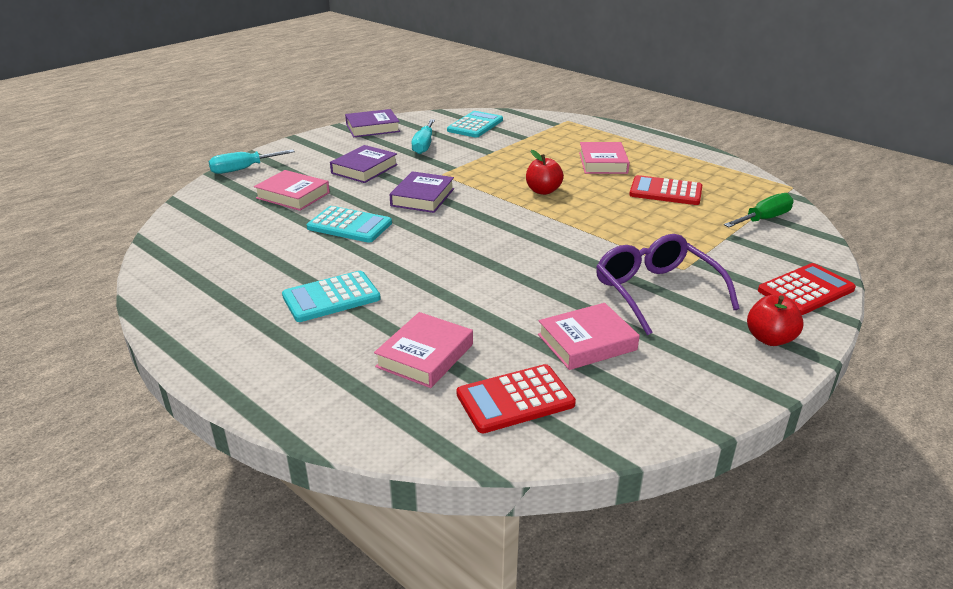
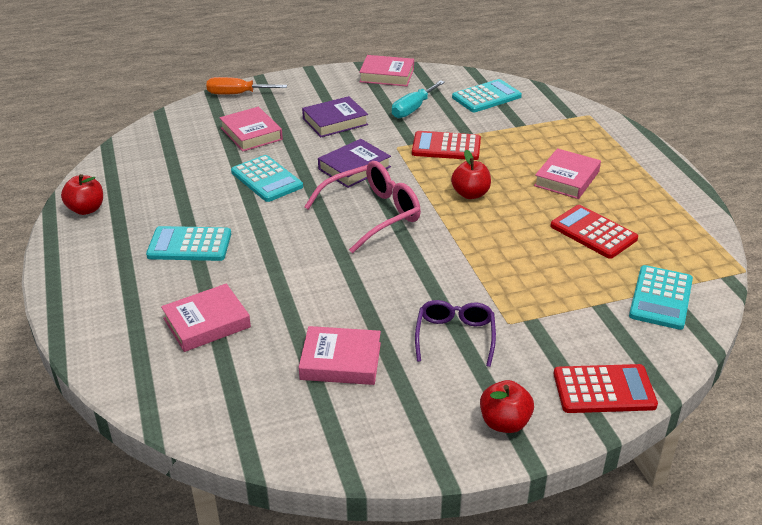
camera: 30 degrees right, 5 degrees up
(178, 300) = (86, 209): none -> red apple
(243, 169) = (237, 94): turquoise screwdriver -> orange screwdriver
(372, 128) = (387, 75): purple book -> pink book
(479, 225) = (373, 214): none -> pink glasses
(515, 399) = (233, 387): red calculator -> red calculator (446, 147)
(655, 291) = (455, 336): purple glasses -> purple glasses, size x0.66
(763, 219) = (661, 298): green screwdriver -> turquoise calculator

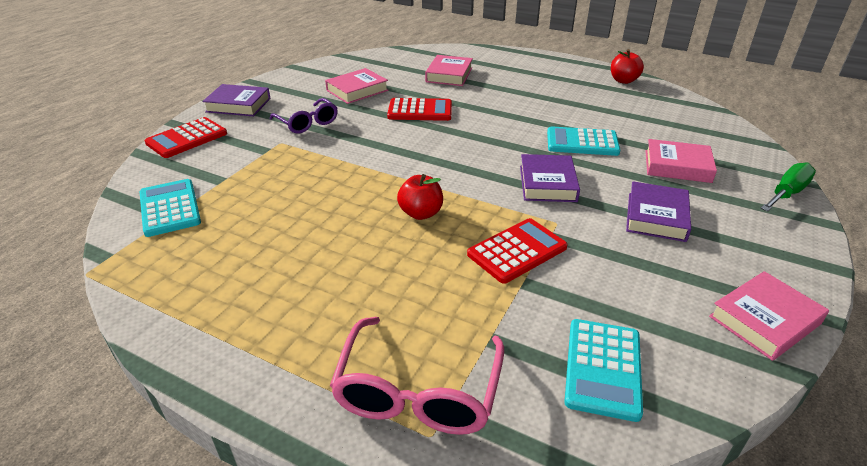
camera: 135 degrees right, 0 degrees up
(189, 245) = (532, 93): turquoise calculator -> none
(237, 94) = (787, 193): orange screwdriver -> green screwdriver
(373, 214) = (467, 158): pink glasses -> pink glasses (418, 392)
(413, 109) = (633, 282): turquoise screwdriver -> none
(504, 423) = (238, 105): red apple -> purple book
(566, 178) = (349, 284): pink book -> none
(593, 232) = (269, 236): red calculator -> red calculator (420, 111)

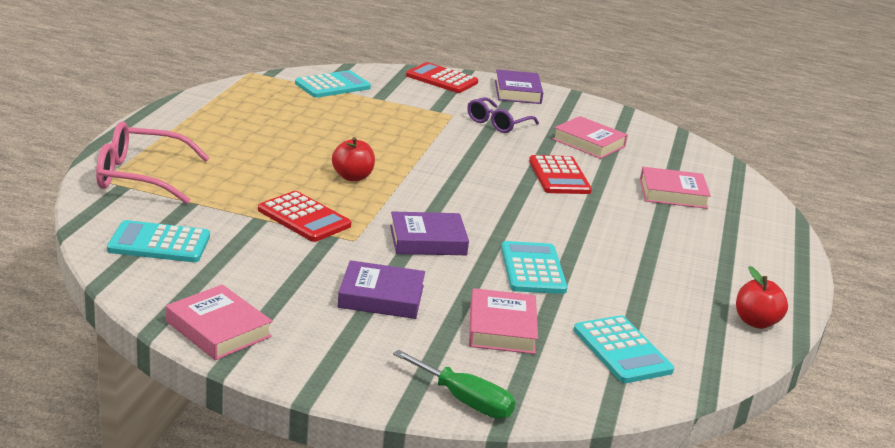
camera: 75 degrees right, 10 degrees down
(682, 126) = (622, 350): none -> turquoise calculator

